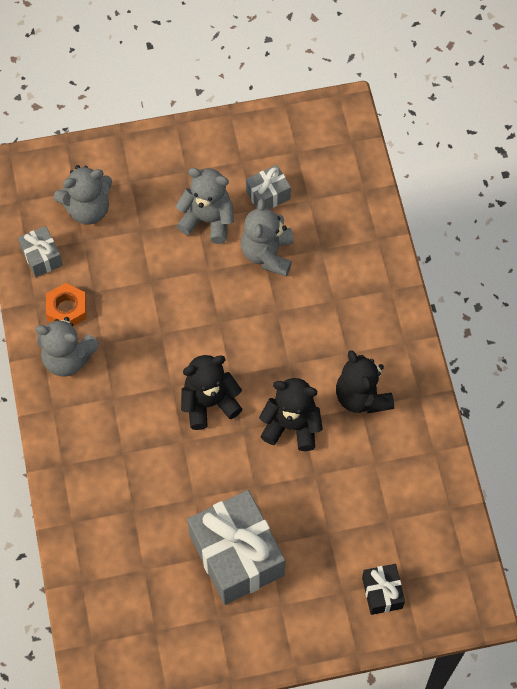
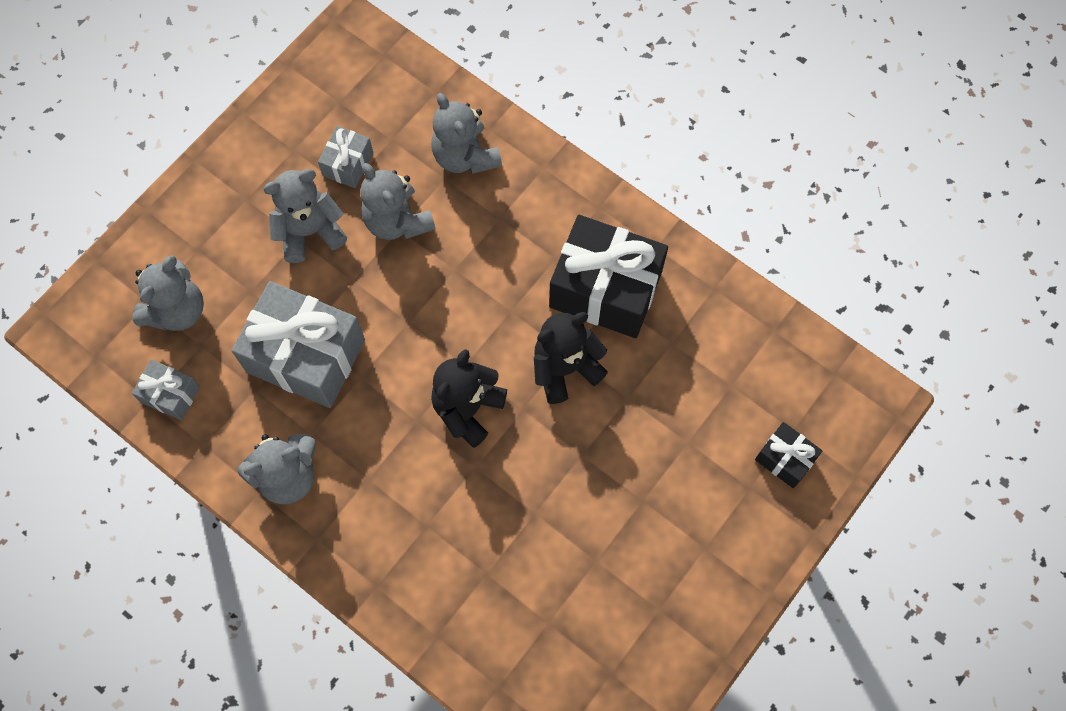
camera: 40 degrees left, 5 degrees up
(67, 309) = (243, 427): orange nut -> none
(236, 555) = (623, 535): grey gift -> grey gift (306, 356)
(347, 244) = (465, 156): none -> grey teddy bear
(362, 397) = (605, 289): black teddy bear -> black gift

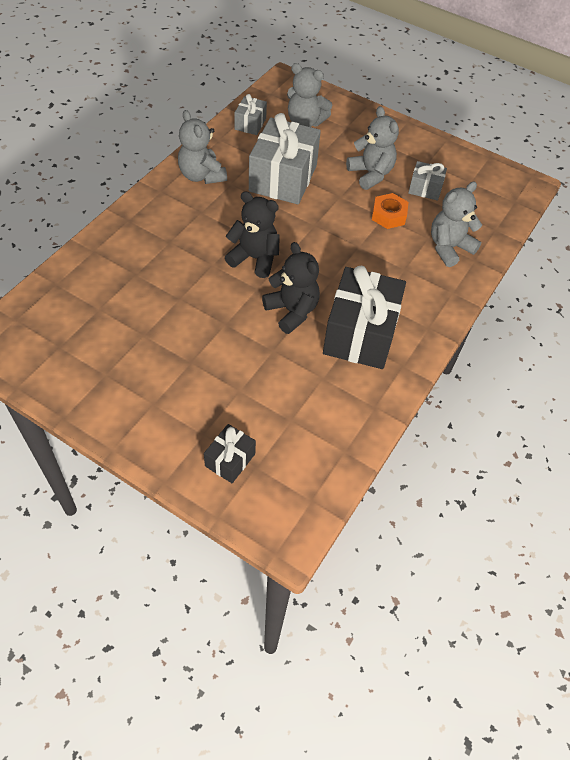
camera: 80 degrees right, 15 degrees down
(397, 221) = (388, 215): grey teddy bear -> orange nut

